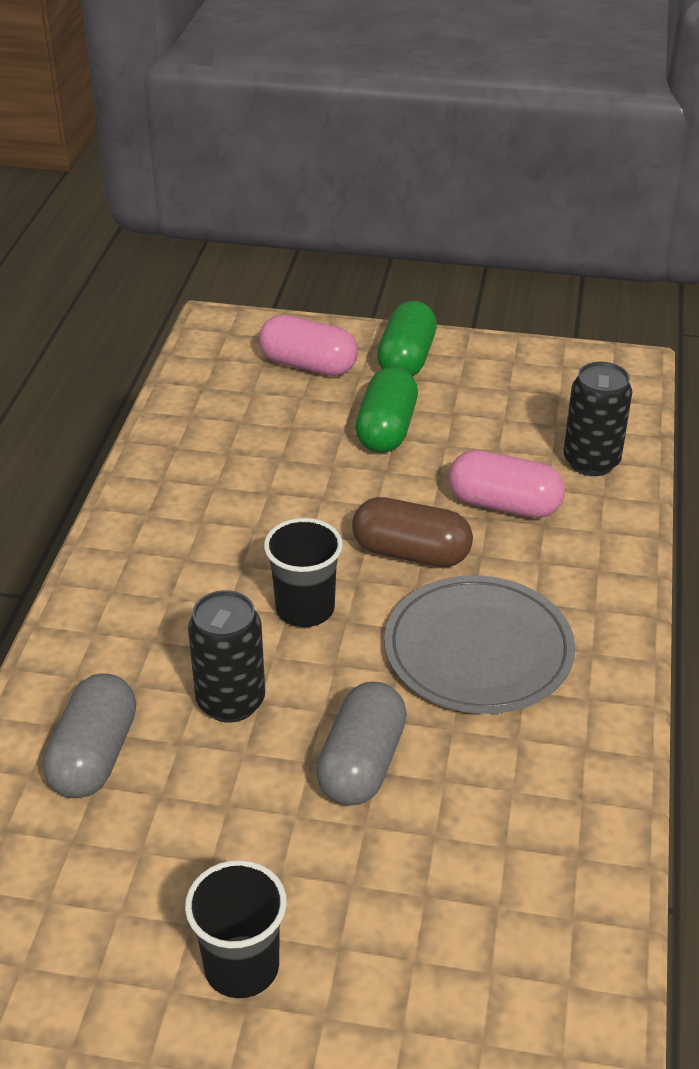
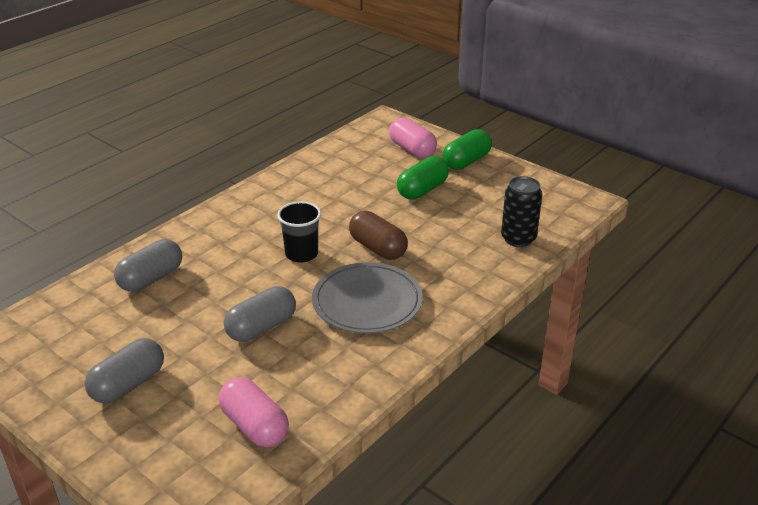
camera: 30 degrees right, 5 degrees down
(231, 701) = (229, 279): black can -> none
(241, 967) = (128, 384): black cup -> grey capsule
(504, 505) = (449, 243): pink capsule -> pink capsule (255, 426)

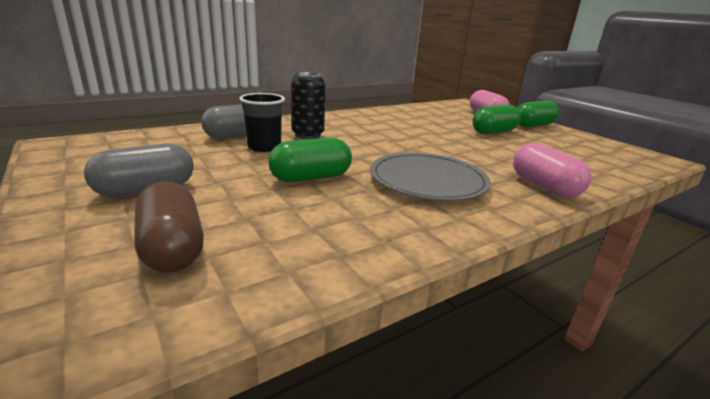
camera: 15 degrees right, 10 degrees down
(255, 426) = (245, 253): pink capsule -> pink capsule (544, 186)
(261, 327) = (311, 178): grey capsule -> green capsule
(301, 254) = (375, 145): black cup -> black cup (264, 147)
(377, 248) = (447, 152): brown capsule -> brown capsule (172, 248)
(518, 239) = (593, 169): black can -> black can (307, 135)

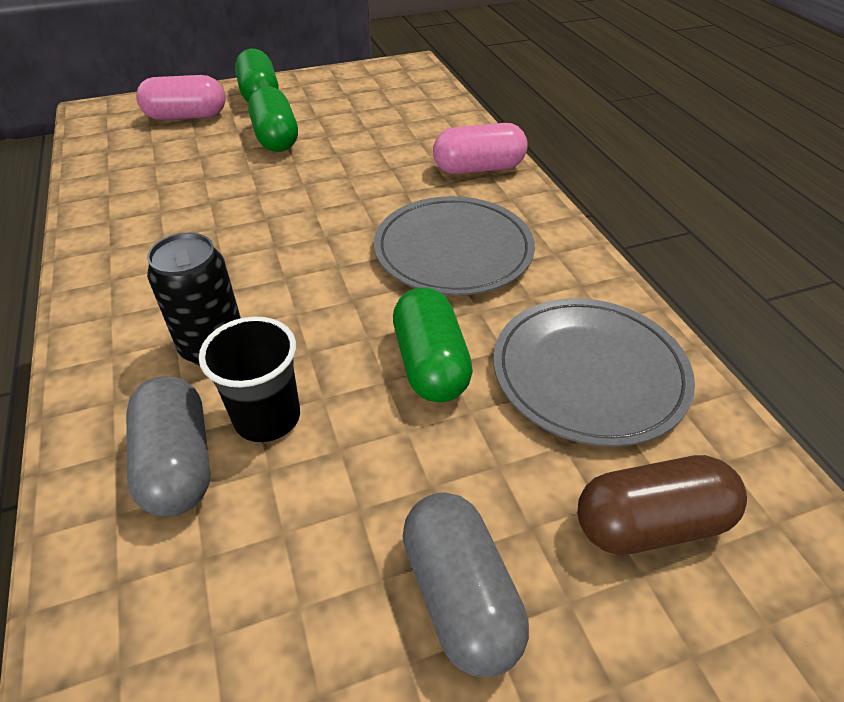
camera: 75 degrees left, 20 degrees up
(318, 229) = (589, 373): none -> grey plate

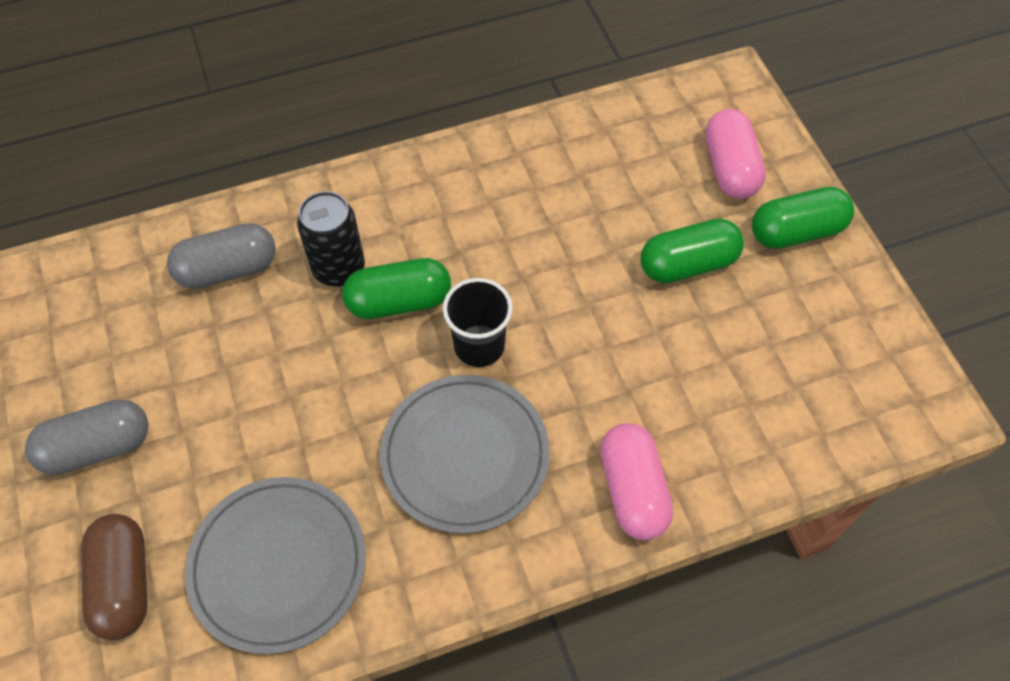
camera: 90 degrees right, 15 degrees up
(267, 417) = (261, 317): black cup -> black cup (479, 346)
(430, 364) = (303, 431): green capsule -> green capsule (399, 301)

